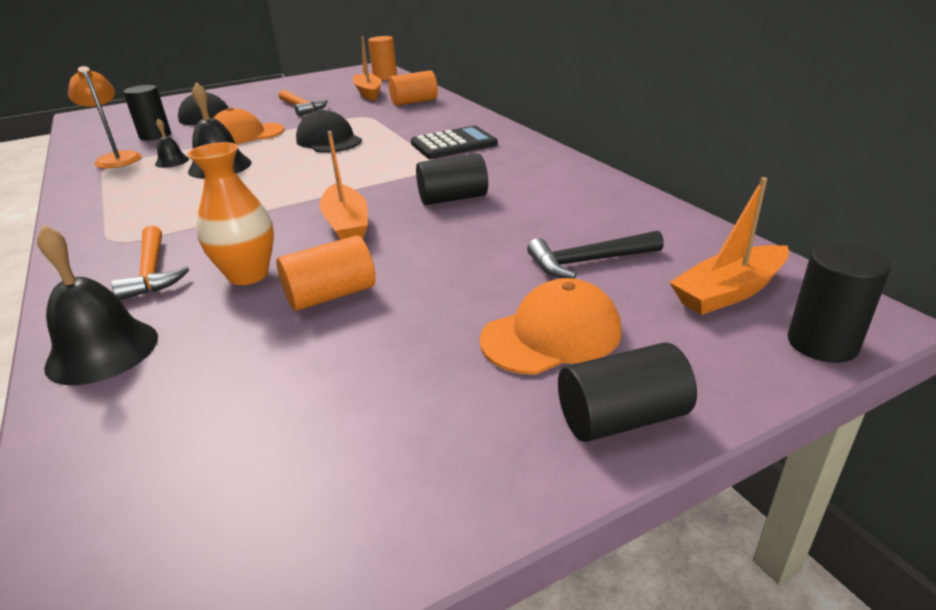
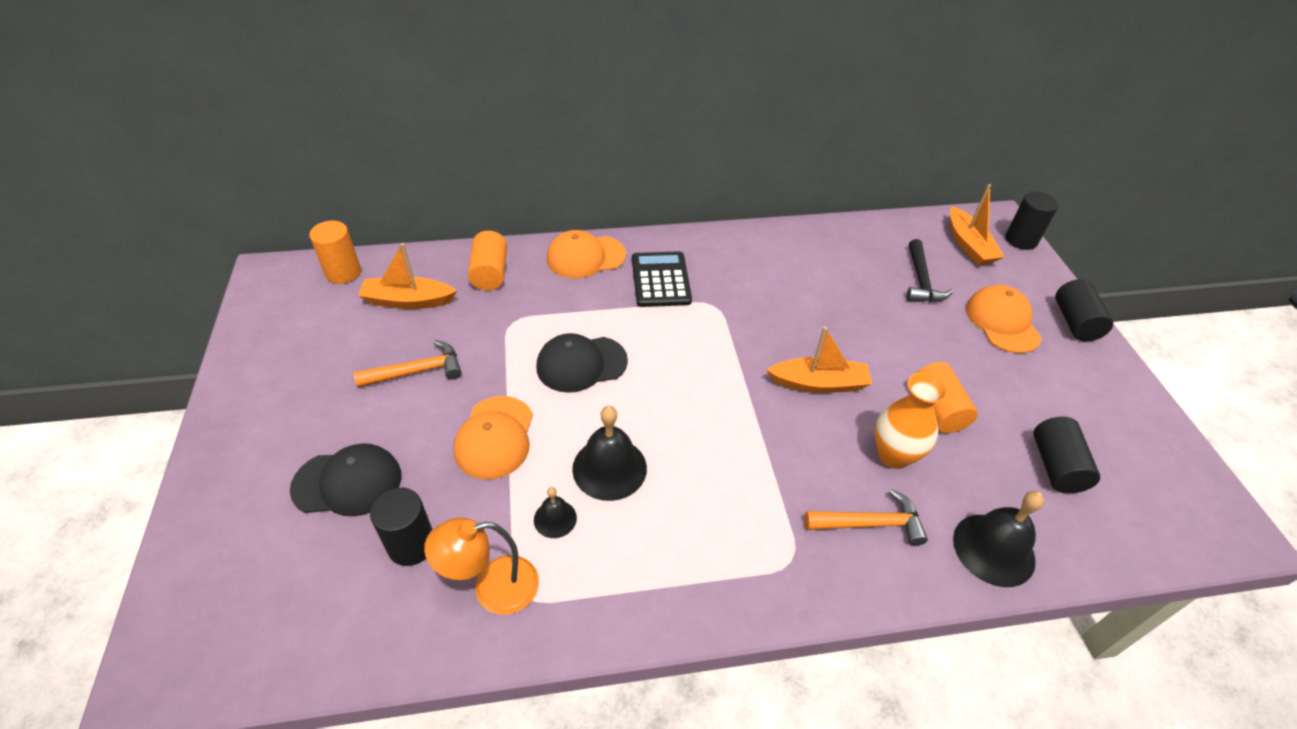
camera: 75 degrees left, 15 degrees up
(453, 198) = (793, 312): black cylinder -> black cylinder (1056, 466)
(460, 119) = (585, 257): none -> orange cap

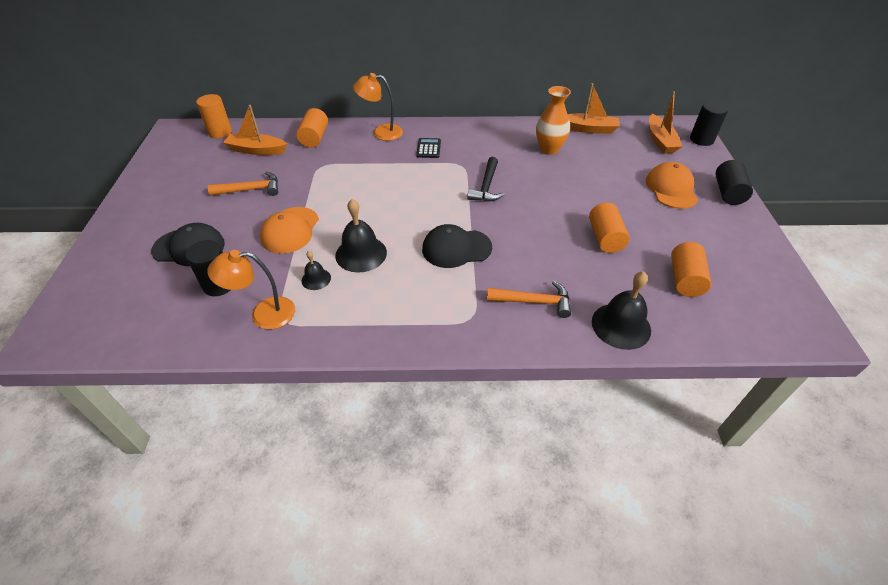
camera: 10 degrees right, 0 degrees up
(581, 364) = (360, 193): black cap -> black cap (456, 248)
(585, 257) = (381, 132): orange cap -> orange lamp
(660, 280) = (428, 148): black calculator -> black calculator, size x0.60
(819, 383) = (522, 216): orange boat -> orange boat (588, 129)
(894, 455) = (564, 263): orange vase -> orange vase (549, 149)
(921, 281) = (617, 160): black hammer -> black hammer (486, 187)
(1056, 466) = (684, 280): black cylinder -> orange cylinder

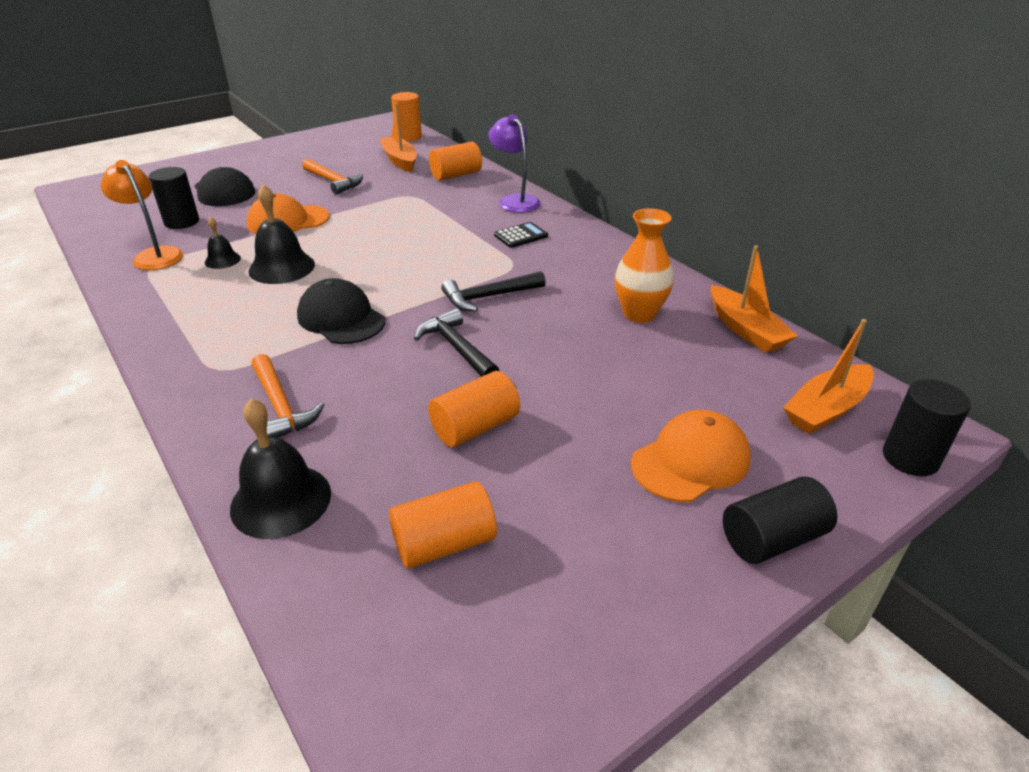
camera: 55 degrees right, 10 degrees down
(381, 132) = (514, 200): orange lamp -> purple lamp
(529, 217) = (456, 348): none -> black hammer

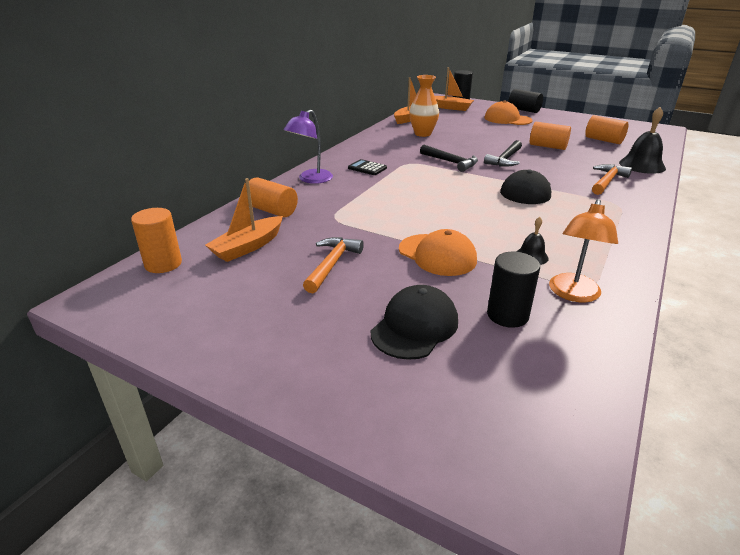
camera: 115 degrees left, 5 degrees down
(281, 267) = (506, 228): black bell -> none

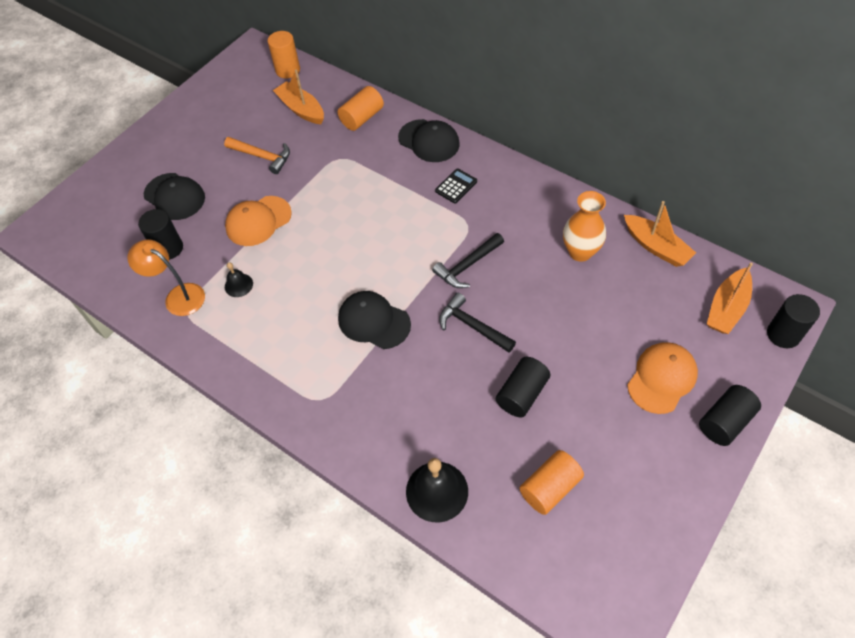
camera: 100 degrees right, 25 degrees up
(311, 179) = (429, 141): purple lamp -> black cap
(547, 146) = (522, 394): orange cylinder -> black cylinder
(607, 181) = (387, 418): orange hammer -> none

